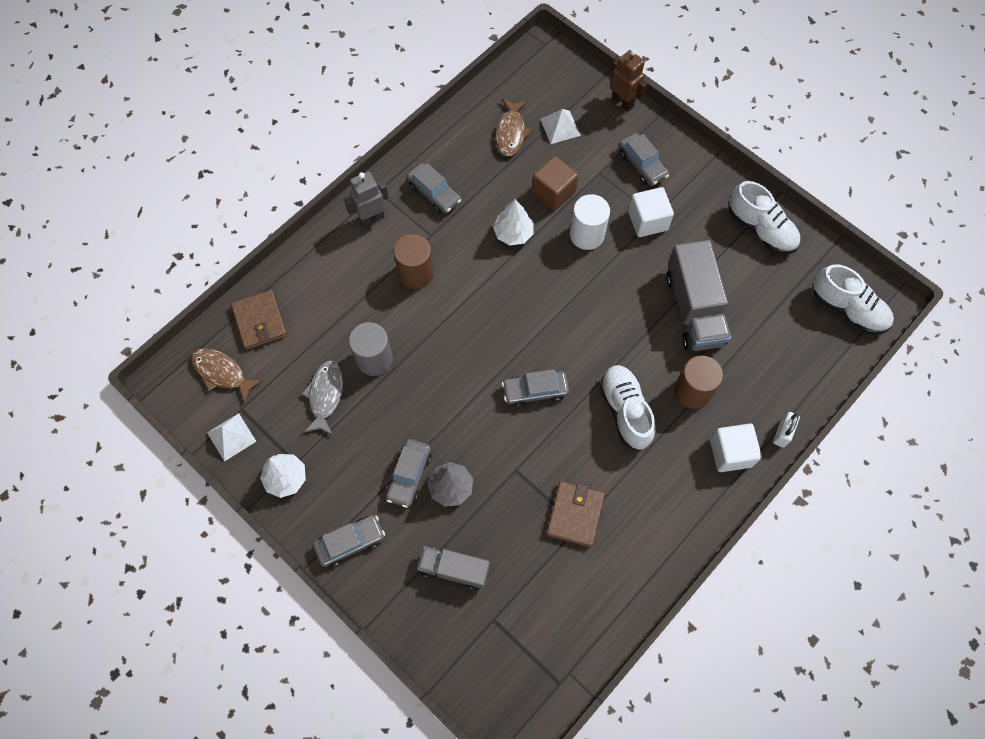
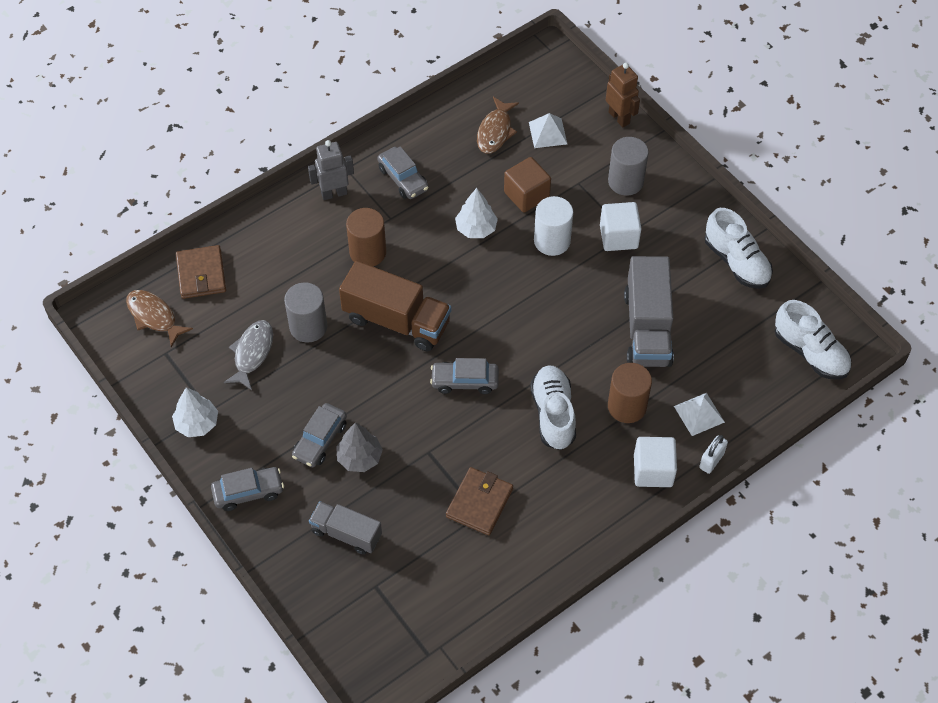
camera: 10 degrees right, 10 degrees down
(231, 437) = (151, 377): white pyramid -> white pyramid (699, 414)
(457, 339) = (396, 320): none -> brown truck
(642, 164) = (625, 181): grey car -> grey cylinder

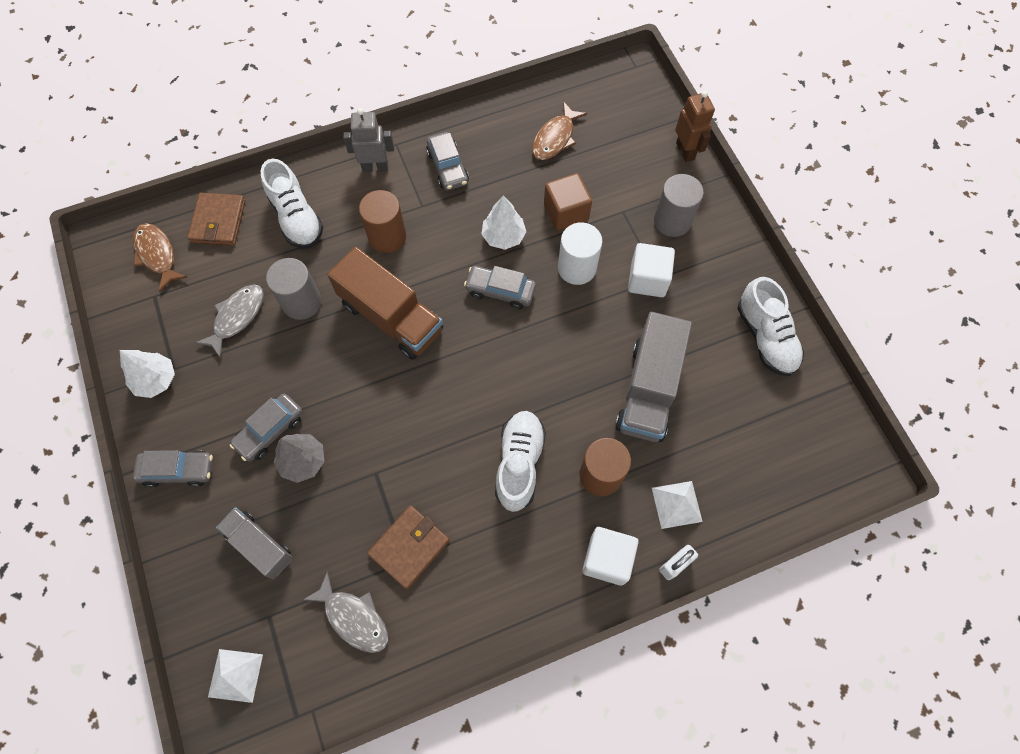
camera: 15 degrees right, 10 degrees up
(450, 569) = (353, 618): none -> grey fish
(464, 381) = (438, 402): grey car -> grey car (500, 291)
(548, 133) = (607, 151): white pyramid -> white pyramid (235, 675)
(810, 352) = (820, 462): white shoe -> white shoe (296, 218)

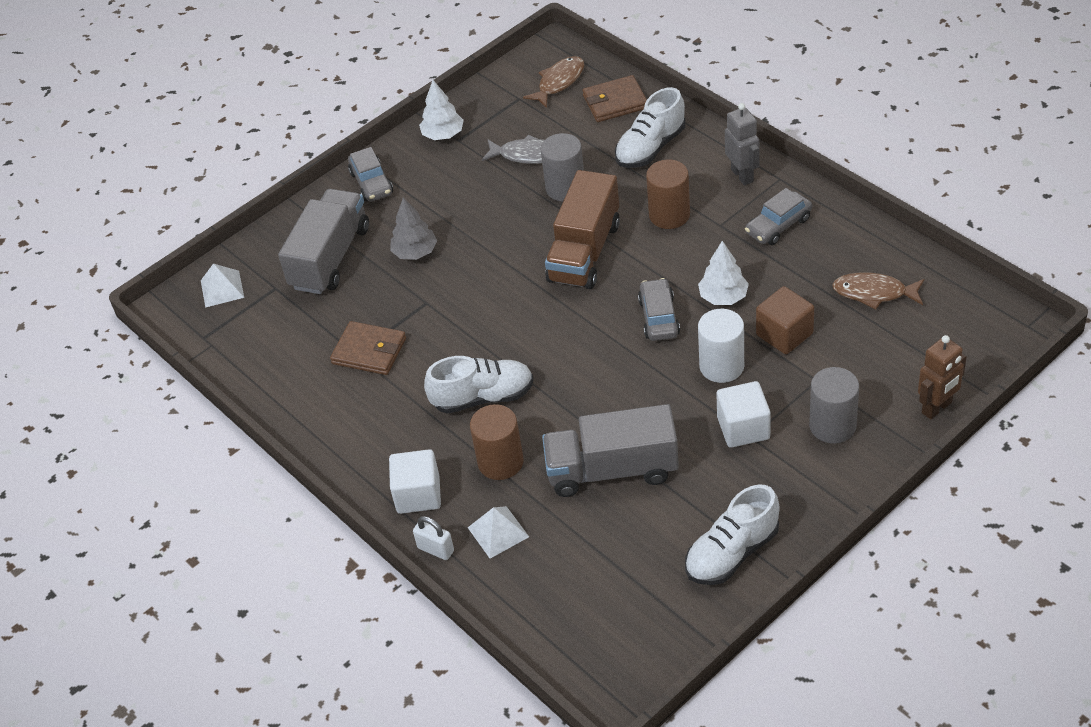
camera: 75 degrees right, 20 degrees down
(259, 545) = (330, 258): grey truck -> grey truck, size x1.64
(270, 430) = (432, 221): grey car -> none
(353, 618) = (294, 340): grey fish -> none

